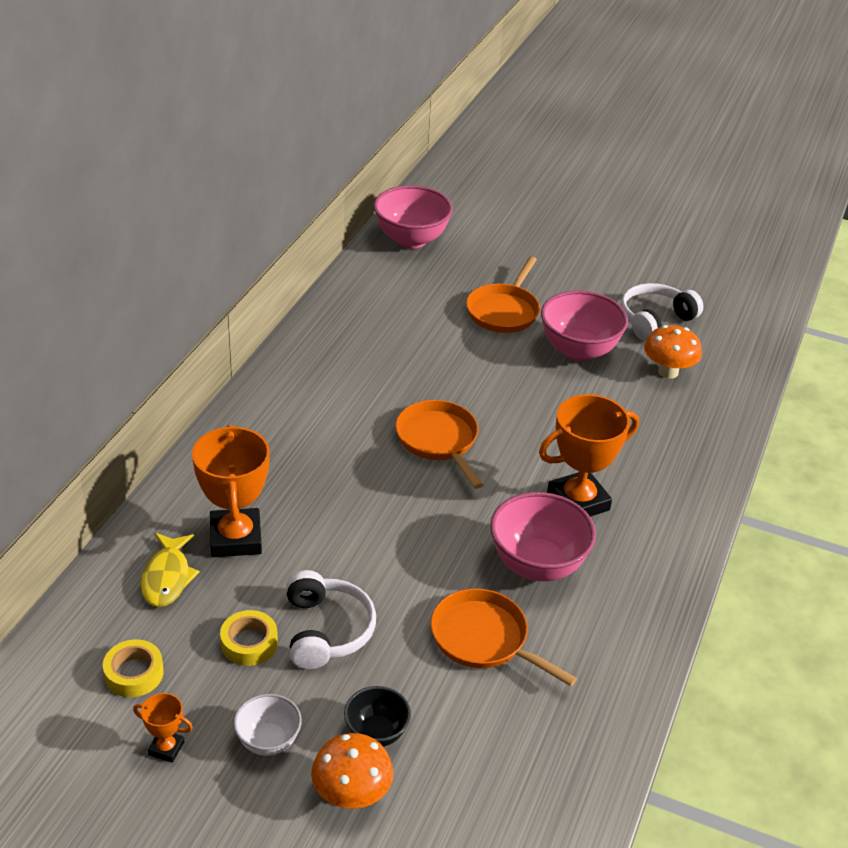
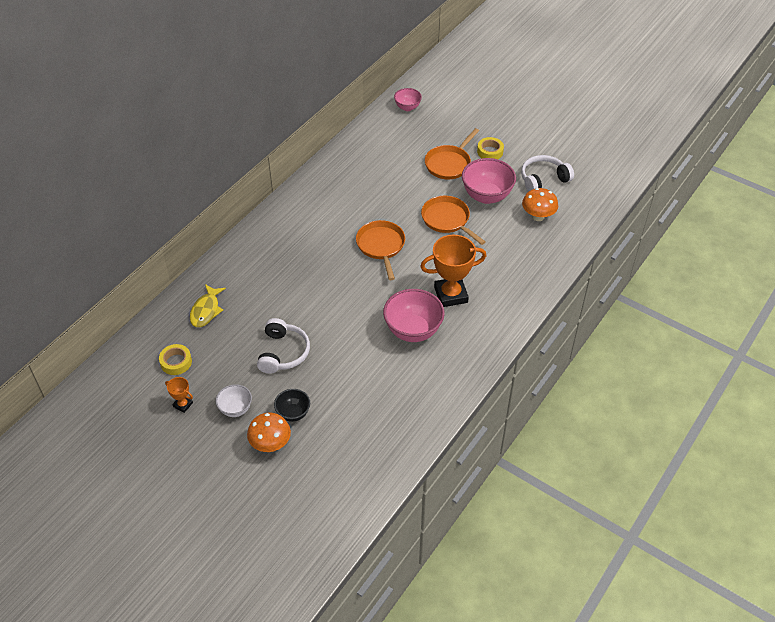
camera: 15 degrees right, 10 degrees up
(236, 538) = (249, 292): orange trophy -> none
(249, 643) = (240, 354): yellow tape -> yellow tape (490, 152)
(411, 240) = (407, 107): pink bowl -> pink bowl, size x0.56
(484, 639) = (368, 370): orange pan -> orange pan (447, 220)

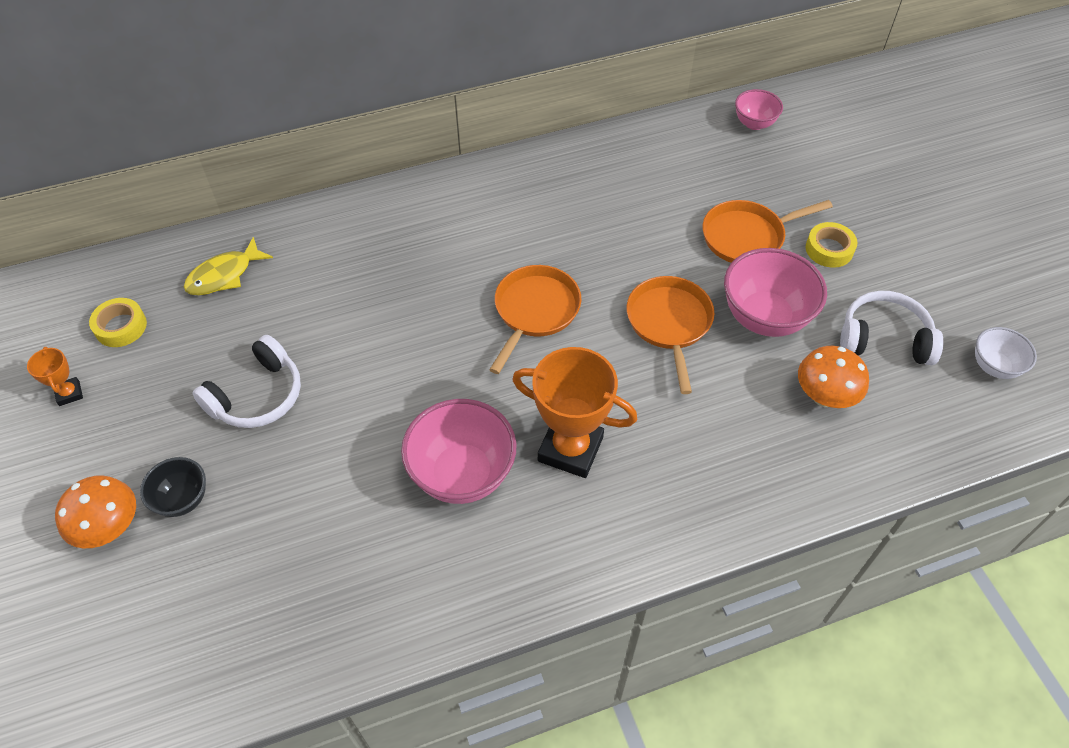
camera: 35 degrees right, 5 degrees up
(235, 409) = (121, 443): white bowl -> white bowl (994, 366)

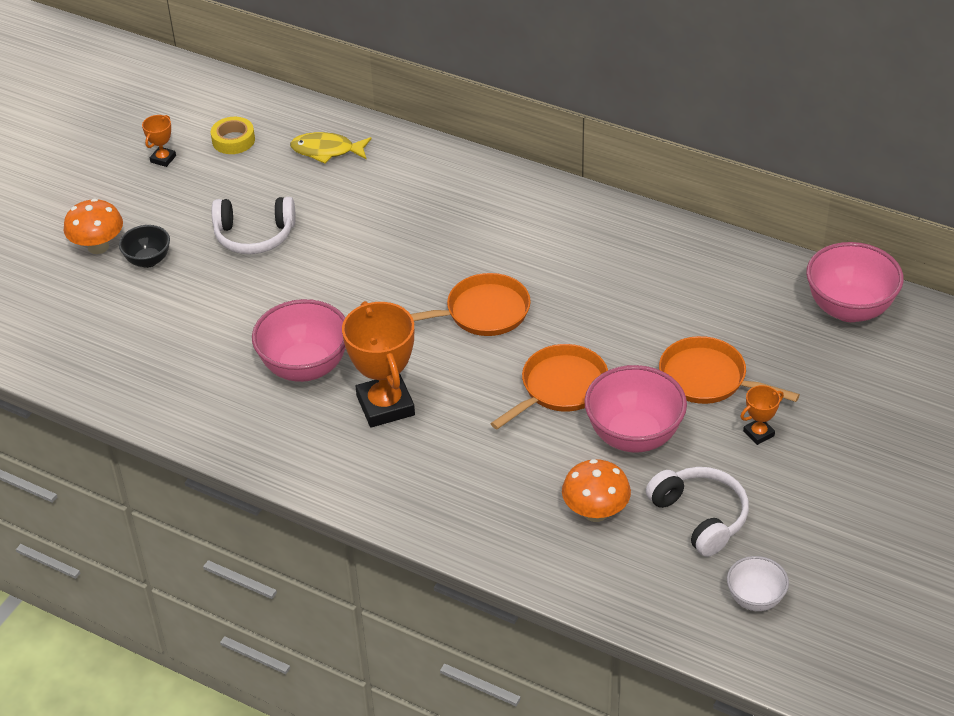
camera: 50 degrees right, 10 degrees down
(754, 123) = (849, 309): pink bowl -> pink bowl, size x1.78
(829, 249) = (758, 433): yellow tape -> orange trophy

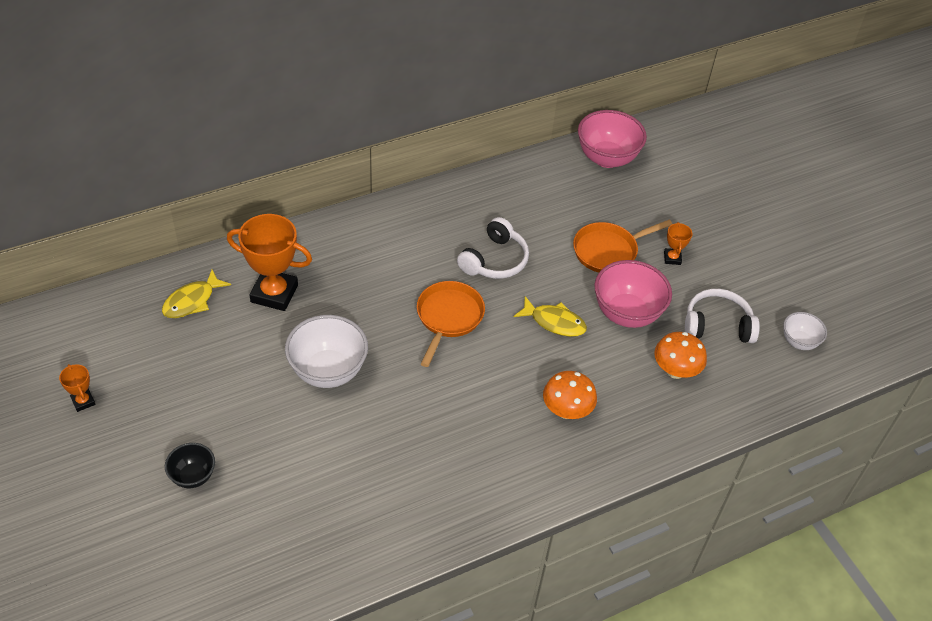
camera: 60 degrees left, 5 degrees up
(98, 247) = (140, 501): orange mushroom -> orange mushroom (566, 411)
(233, 140) = (114, 346): yellow tape -> none
(254, 236) = (238, 395): white headphones -> white headphones (495, 260)
(305, 367) = (408, 444): pink bowl -> none
(335, 272) = (328, 371): none -> white bowl
(385, 405) = (488, 420): orange trophy -> orange trophy (274, 293)
(560, 388) = (554, 322): orange pan -> yellow fish

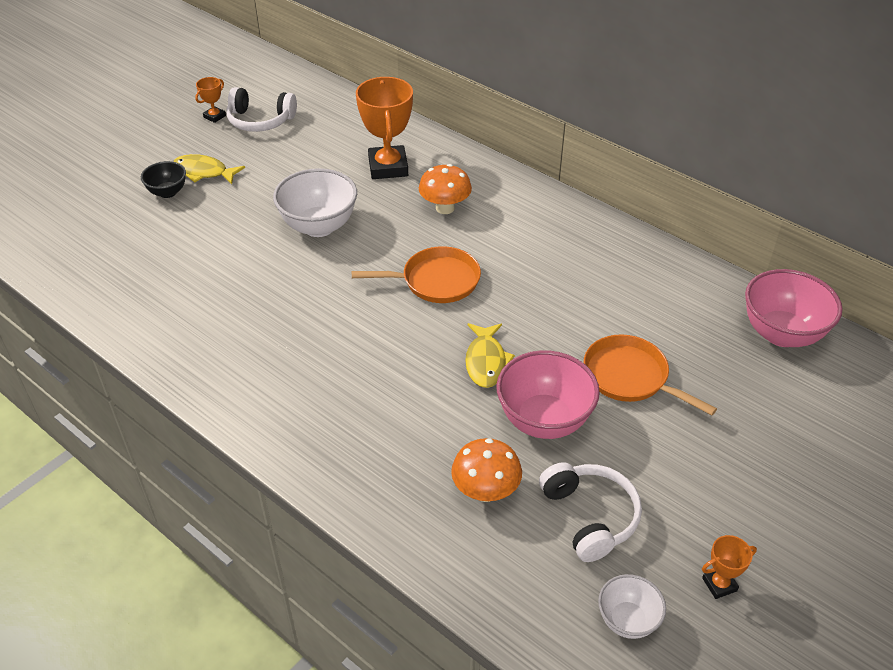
camera: 70 degrees right, 5 degrees down
(192, 301) = (349, 129): yellow fish -> yellow fish (204, 172)
(495, 260) = (539, 290): white headphones -> white headphones (260, 121)
(566, 411) = (367, 407): orange mushroom -> orange mushroom (445, 208)
(672, 258) = (668, 440): orange trophy -> orange trophy (719, 584)

